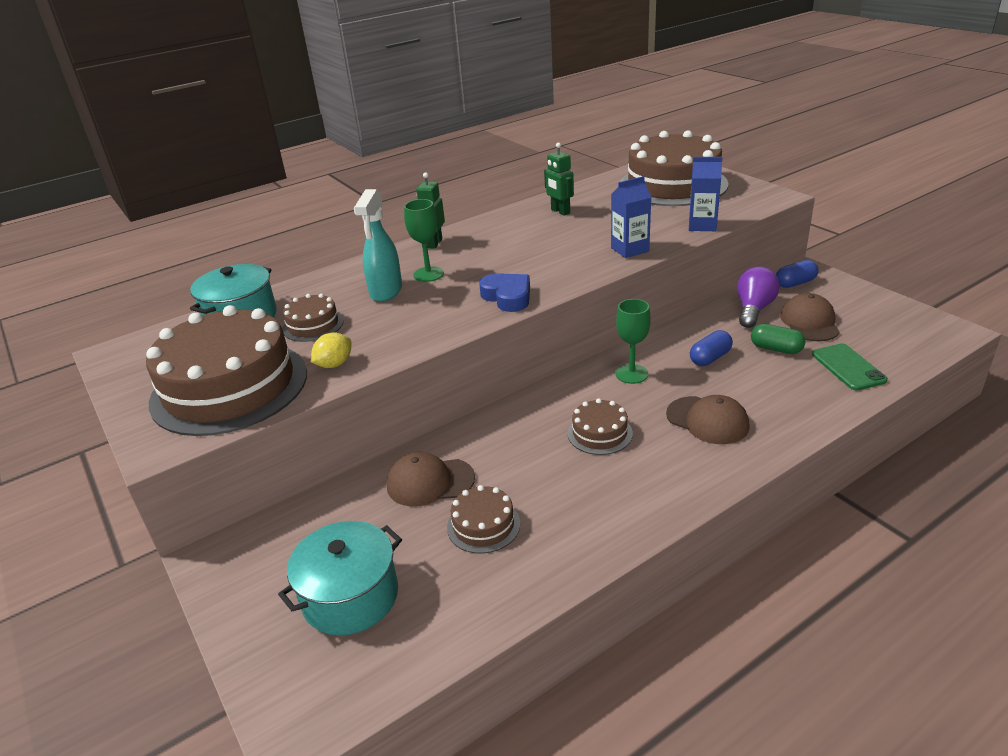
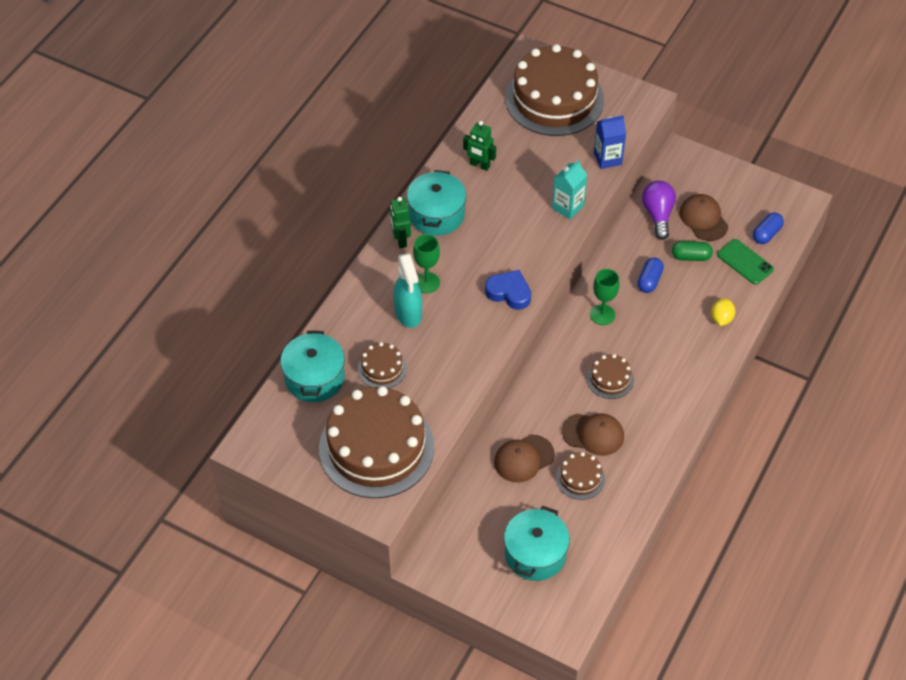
camera: 30 degrees left, 20 degrees up
(334, 364) = (434, 402): yellow lemon -> yellow lemon (721, 319)
(486, 234) = (436, 215): none -> turquoise pot
(630, 249) = (567, 207): blue carton -> turquoise carton
(707, 420) = (674, 344): brown cap -> brown cap (593, 434)
(795, 283) = (676, 172): blue capsule -> blue capsule (766, 234)

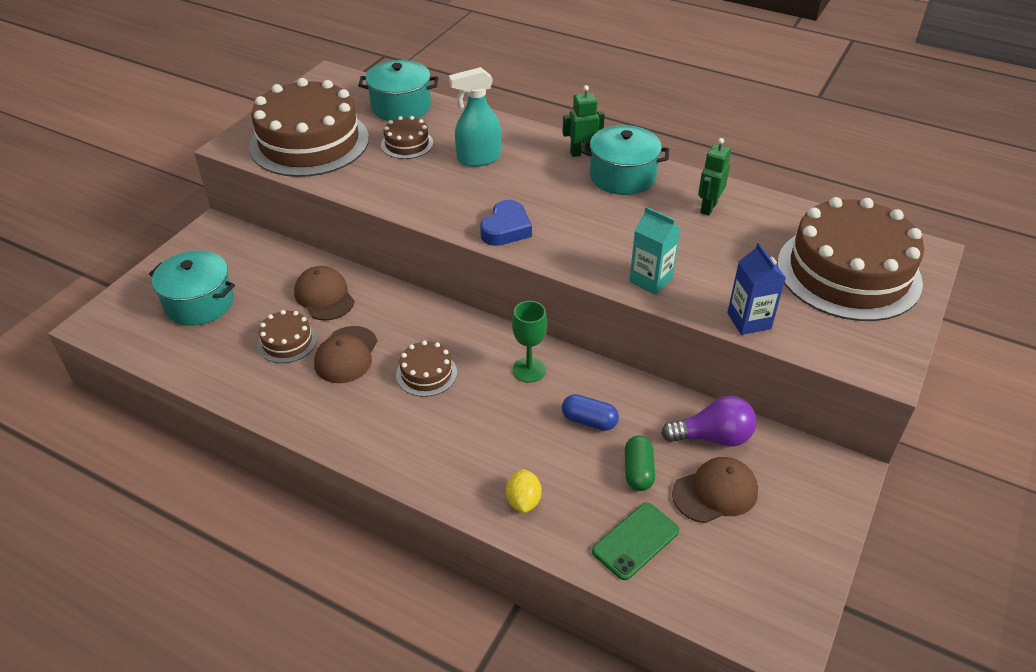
camera: 90 degrees right, 10 degrees down
(427, 283) = (521, 170): green goblet -> none
(721, 319) = (523, 501): yellow lemon -> yellow lemon turned 75 degrees clockwise
(766, 234) = (699, 577): blue capsule -> none

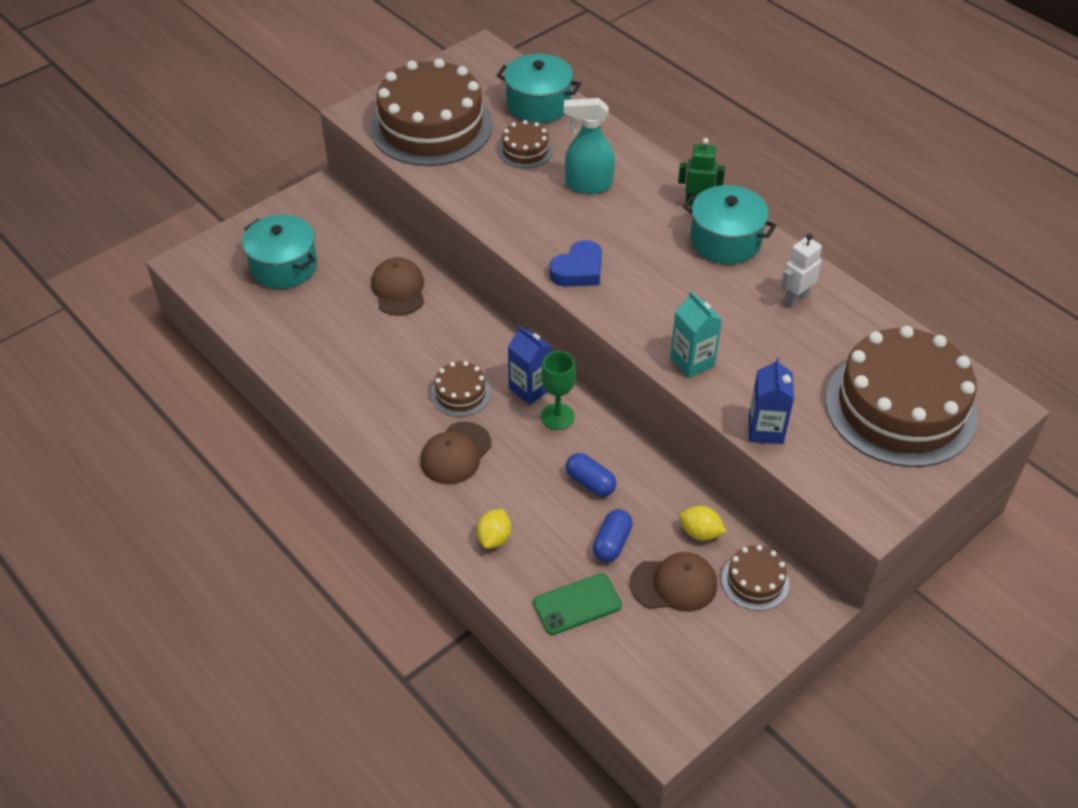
camera: 20 degrees right, 5 degrees up
(287, 341) = (347, 326): brown cake -> brown cake (755, 581)
(346, 355) = (395, 354): brown cap -> brown cap (456, 453)
(491, 352) = (530, 389): none -> blue carton
(638, 471) = (612, 543): green capsule -> blue capsule
(708, 208) = (795, 298): green robot -> white robot
(712, 437) = (700, 532): purple light bulb -> yellow lemon

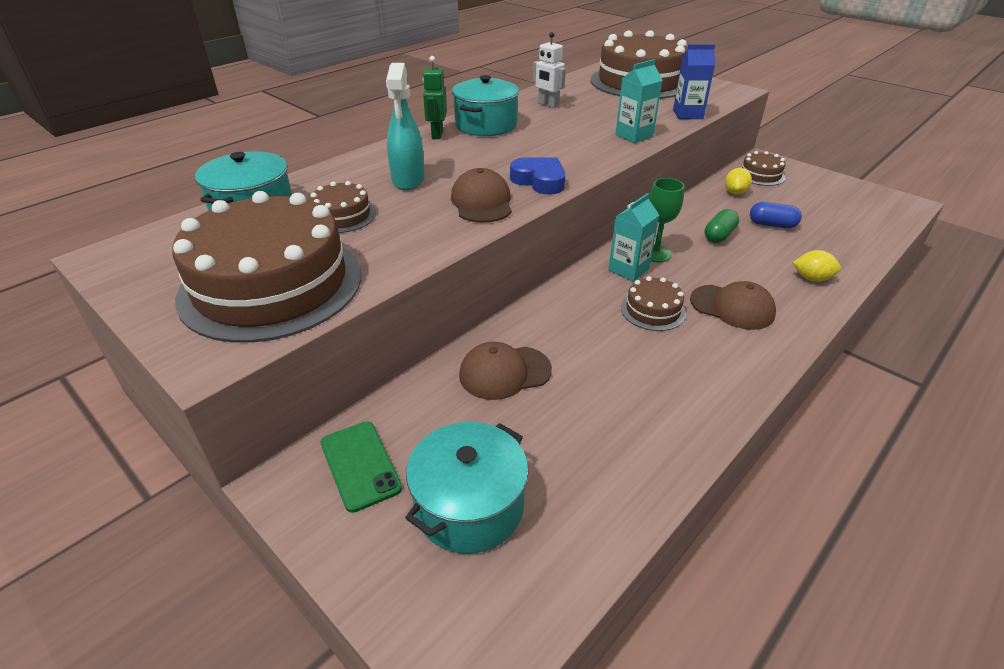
camera: 95 degrees left, 10 degrees down
(530, 389) = (628, 269): blue carton -> turquoise carton
(577, 604) = (840, 237): green phone -> green phone (360, 465)
(590, 482) = (719, 236): blue capsule -> green capsule
(674, 584) = (788, 201): brown cap -> brown cap (482, 202)

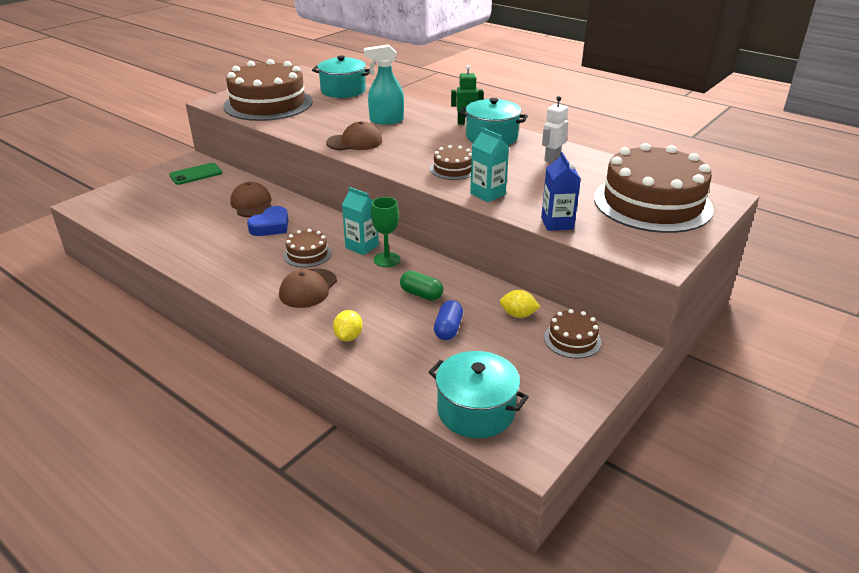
camera: 85 degrees right, 5 degrees down
(342, 216) = (337, 109): brown cake -> brown cake (453, 169)
(469, 506) = (161, 200): turquoise pot -> turquoise pot (476, 411)
(539, 181) = (389, 158): blue heart -> blue heart (271, 226)

